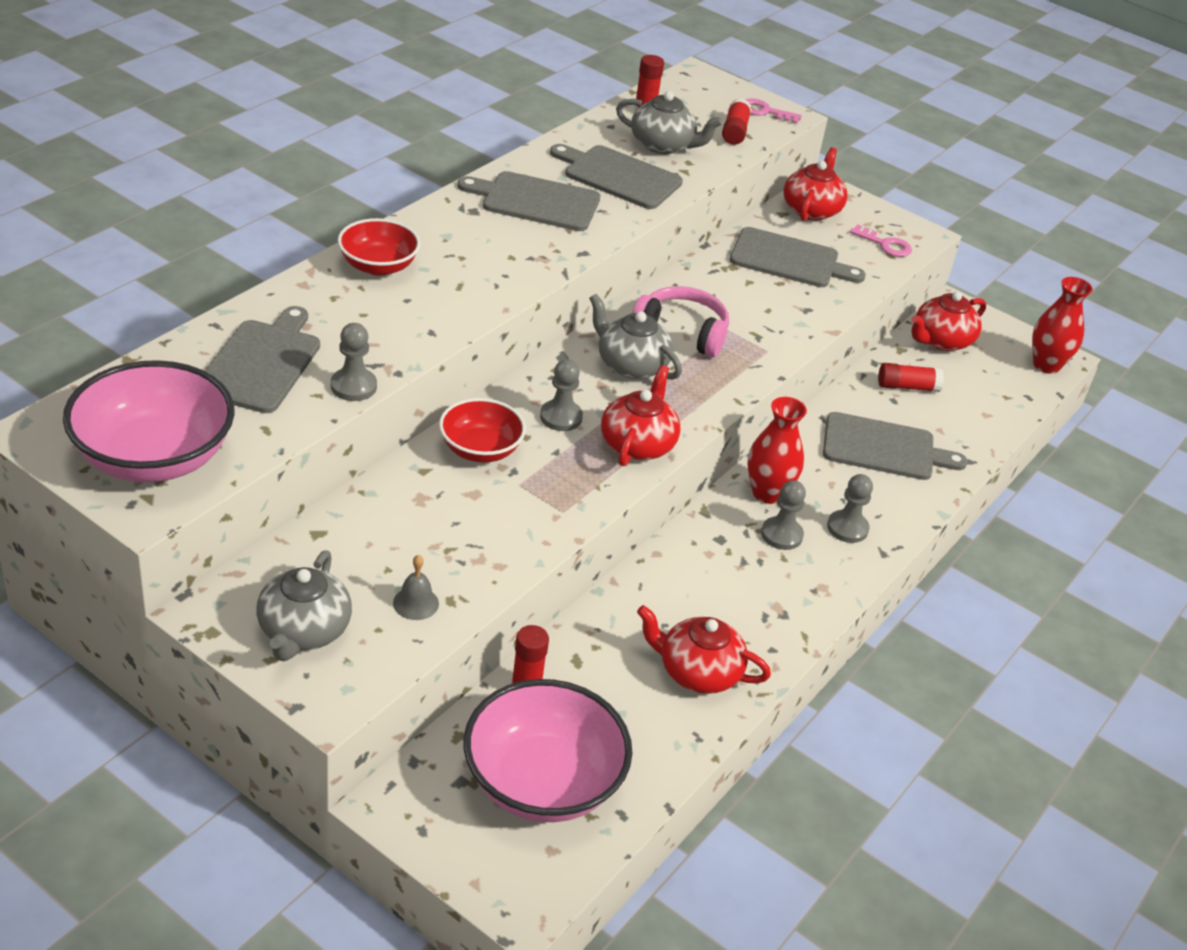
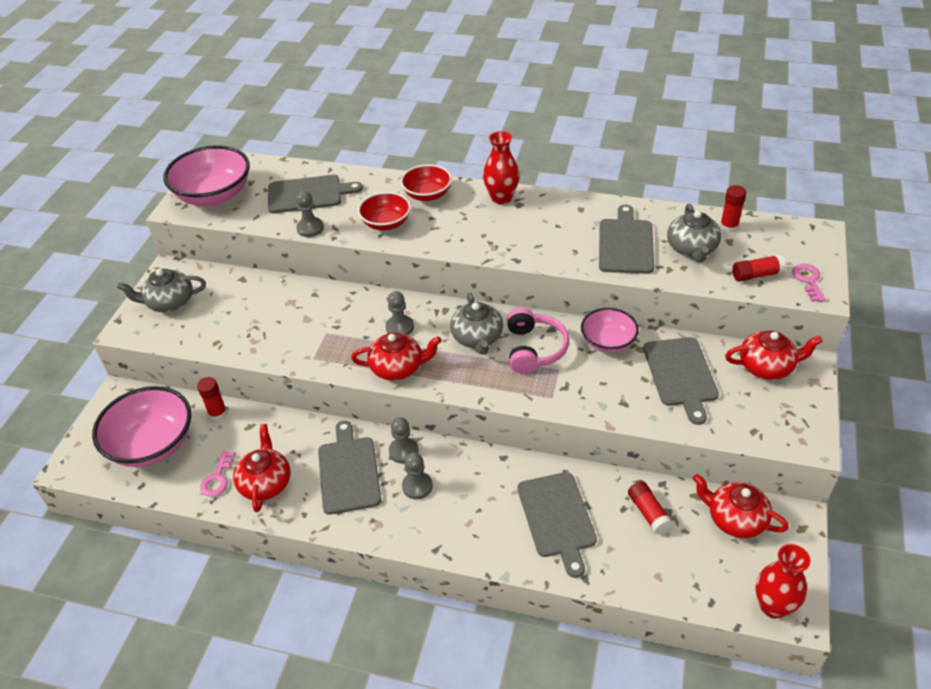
camera: 75 degrees right, 5 degrees up
(416, 603) = (207, 331): grey bell -> none
(480, 449) = (346, 307): red bowl -> red bowl (386, 223)
(536, 201) = (555, 222): grey cutting board -> grey cutting board (348, 471)
(631, 365) = (477, 338): grey teapot -> grey teapot turned 150 degrees clockwise
(707, 281) = (608, 342): none -> pink bowl
(767, 493) = (455, 466): red vase -> red vase (501, 198)
(847, 528) = (448, 521): grey pawn -> grey pawn (403, 451)
(885, 244) = (765, 424): pink key -> pink key (217, 478)

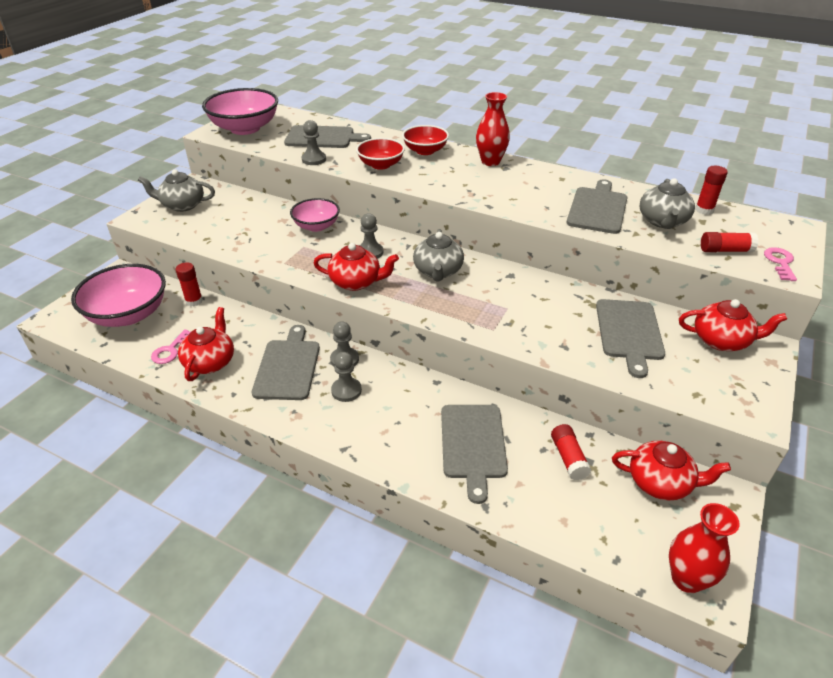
camera: 10 degrees right, 5 degrees down
(534, 349) = (489, 288): pink headphones -> none
(608, 342) = (562, 294): pink bowl -> pink bowl (316, 226)
(735, 519) = (660, 482): red teapot -> red teapot turned 150 degrees clockwise

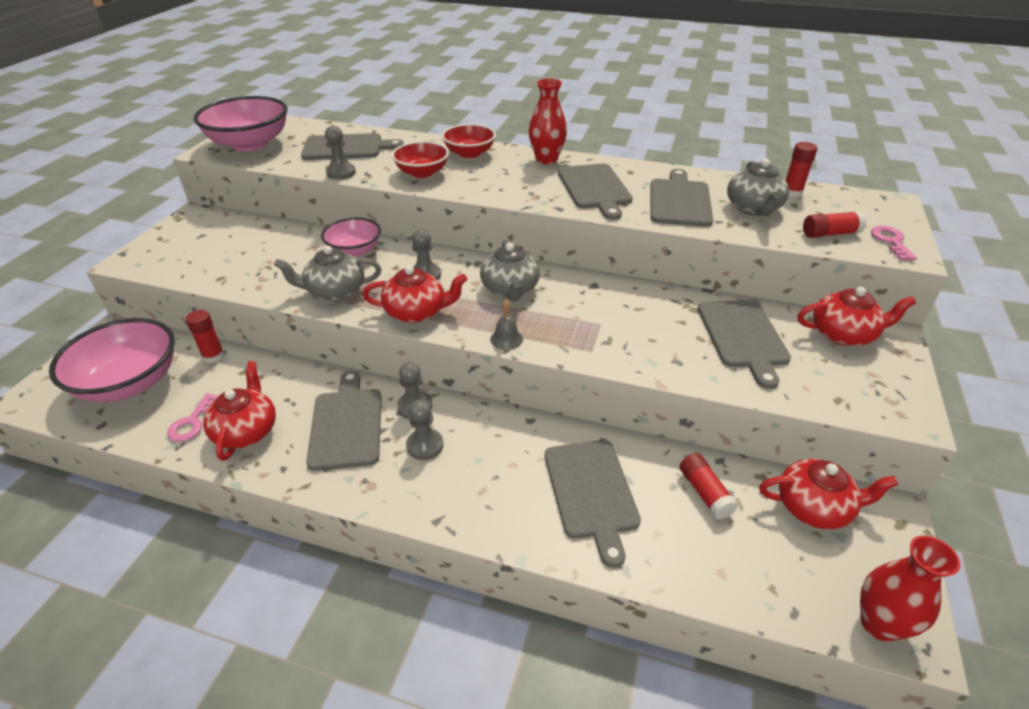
camera: 10 degrees left, 0 degrees up
(182, 205) = (183, 241): grey teapot -> grey teapot (335, 291)
(424, 312) = (506, 339): none -> grey bell
(525, 191) = (595, 188): none -> grey cutting board

